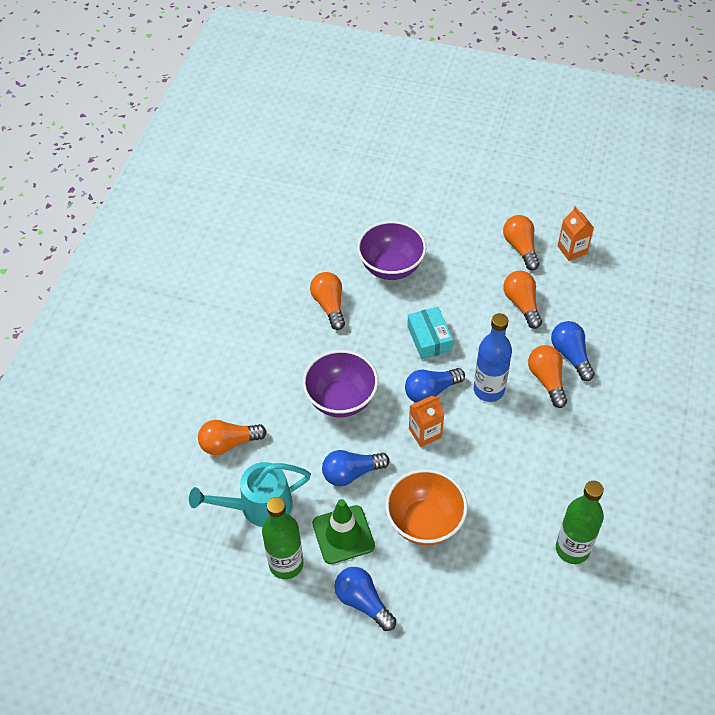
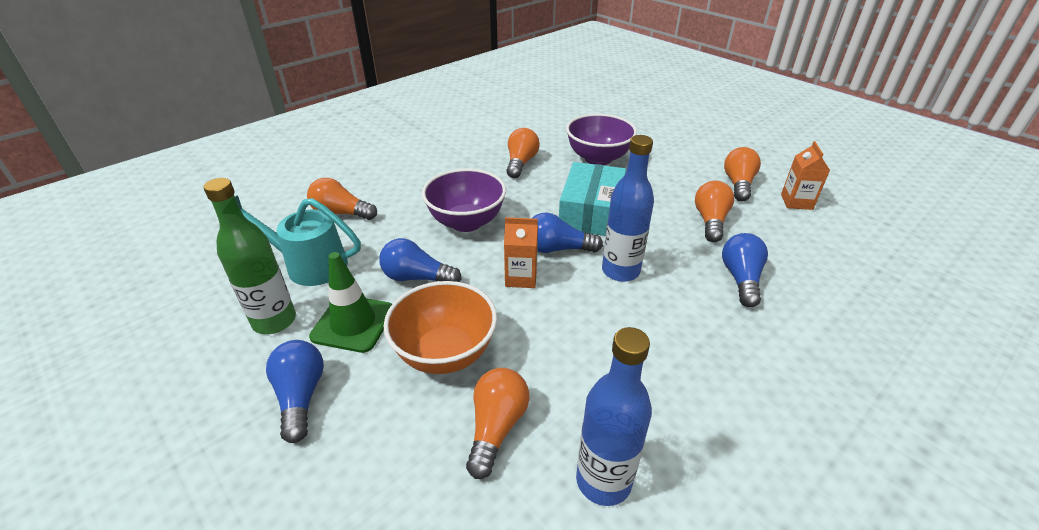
camera: 30 degrees right, 15 degrees down
(429, 338) = (591, 212): turquoise box -> turquoise box, size x1.51
(547, 380) = (696, 288): orange light bulb -> orange light bulb (496, 427)
(572, 549) = (603, 481): green bottle -> blue bottle

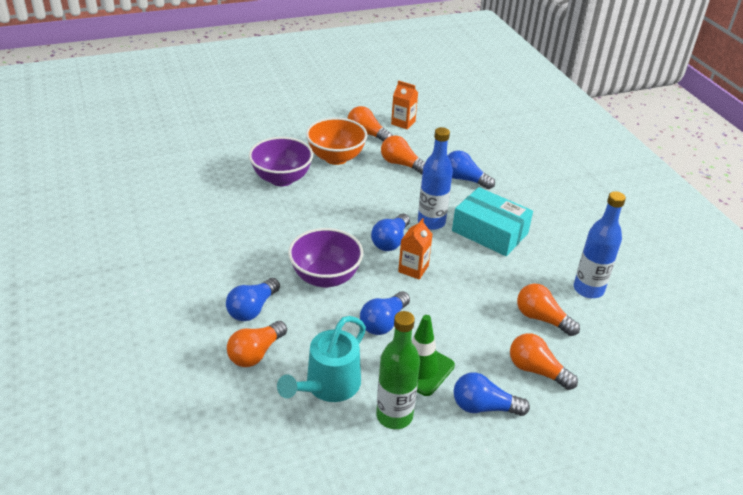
camera: 70 degrees left, 0 degrees up
(398, 195) = (252, 309): none -> blue light bulb
(445, 353) = (473, 326): orange bowl -> orange bowl (336, 158)
(521, 163) = (254, 221): orange light bulb -> orange light bulb (536, 370)
(591, 212) = (356, 210): turquoise box -> turquoise box (490, 232)

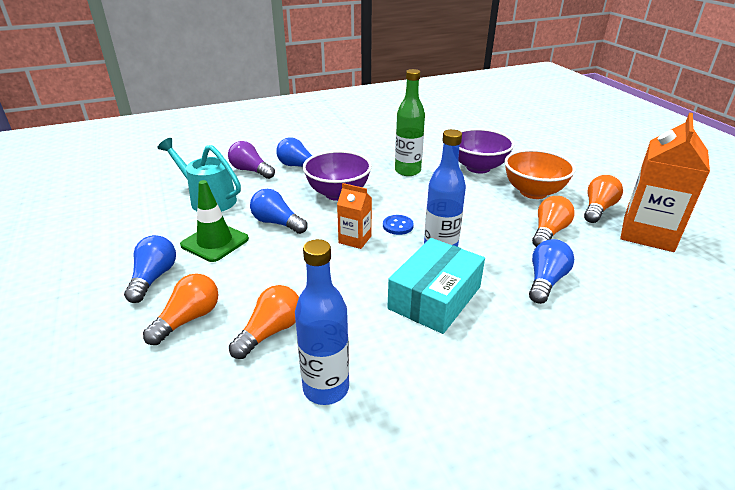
camera: 90 degrees right, 5 degrees down
(256, 353) = (251, 171): orange light bulb -> purple light bulb
(390, 241) = (398, 226): blue light bulb -> blue button
(394, 416) = (165, 229): green bottle -> green bottle (407, 171)
(403, 123) = (648, 233): orange carton -> orange carton, size x1.97

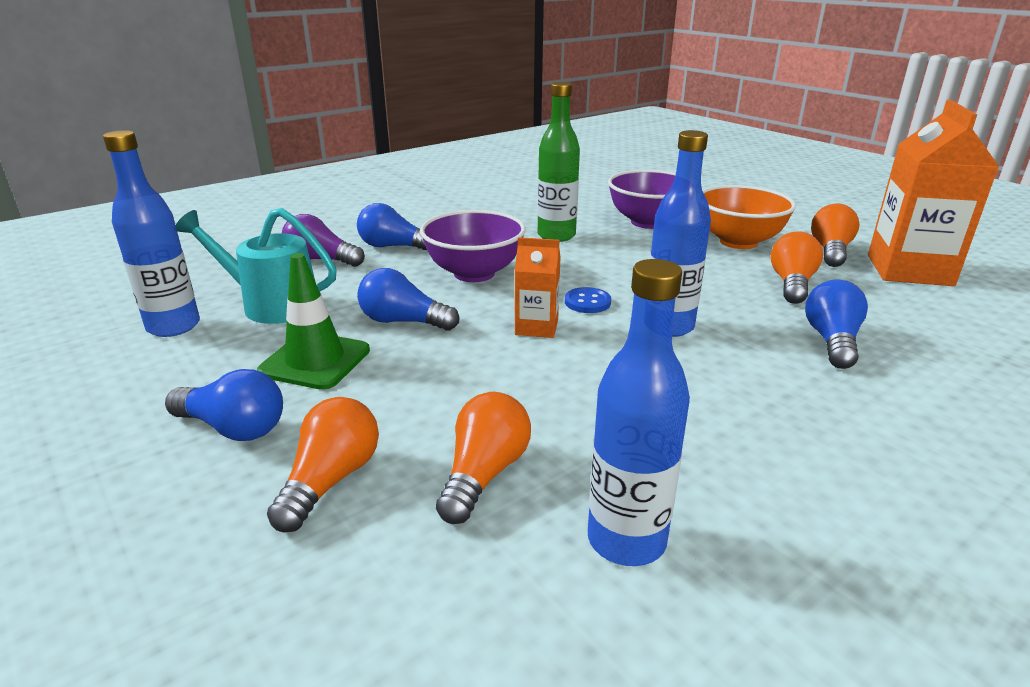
camera: 15 degrees left, 5 degrees down
(150, 207) = (173, 326): none -> blue bottle
(154, 278) = (234, 428): blue light bulb -> blue light bulb turned 120 degrees clockwise
(435, 298) = (702, 384): turquoise box -> none

